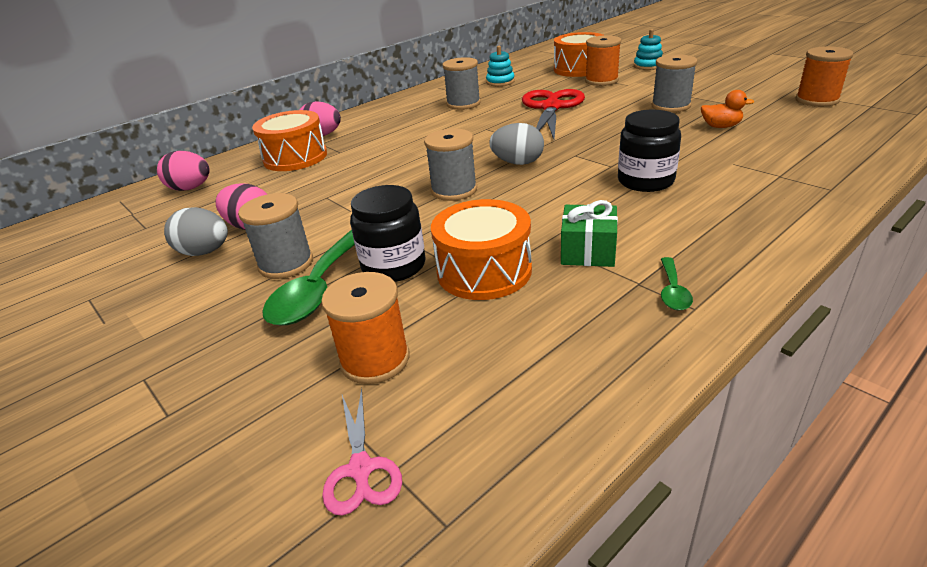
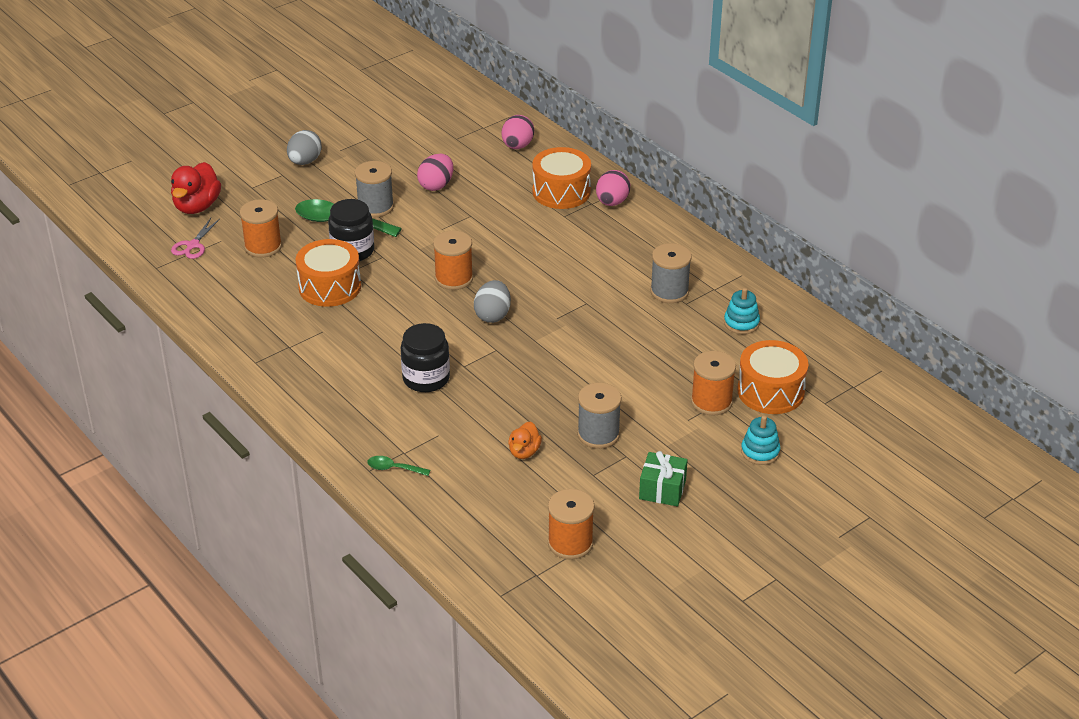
camera: 90 degrees right, 5 degrees up
(204, 498) = (197, 206): none -> red duck
(205, 252) = (406, 171): grey egg -> grey egg (305, 161)
(361, 469) = (193, 245): pink scissors -> pink scissors turned 60 degrees counterclockwise
(454, 190) = (454, 278): grey spool -> orange spool
(551, 107) = (630, 351): red scissors -> none
(588, 251) = (333, 332): green gift -> green gift (662, 489)
(672, 291) = (274, 358): green spoon -> green spoon (394, 468)

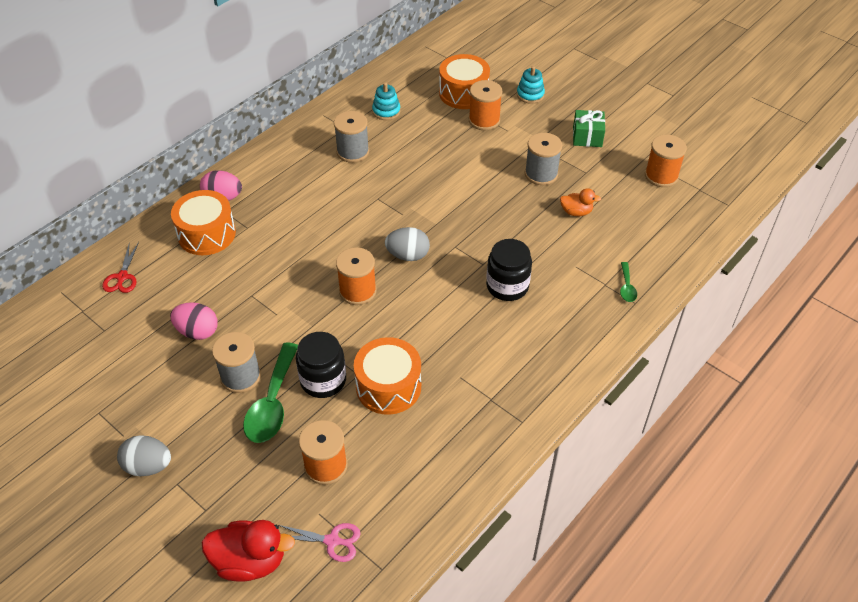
camera: 100 degrees left, 10 degrees up
(517, 146) = (122, 277): pink egg -> red scissors

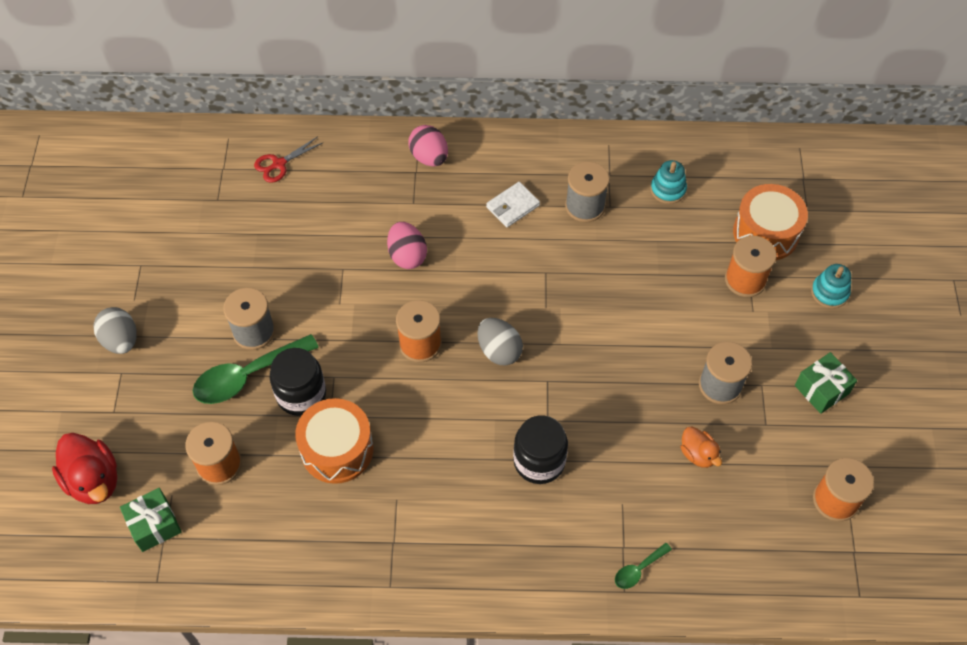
camera: 50 degrees right, 10 degrees up
(197, 331) = (271, 263): pink egg -> pink egg (407, 256)
(207, 234) = (378, 181): orange drum -> none
(311, 183) = (513, 206): none -> white wallet
(332, 541) = (154, 525): pink scissors -> green gift

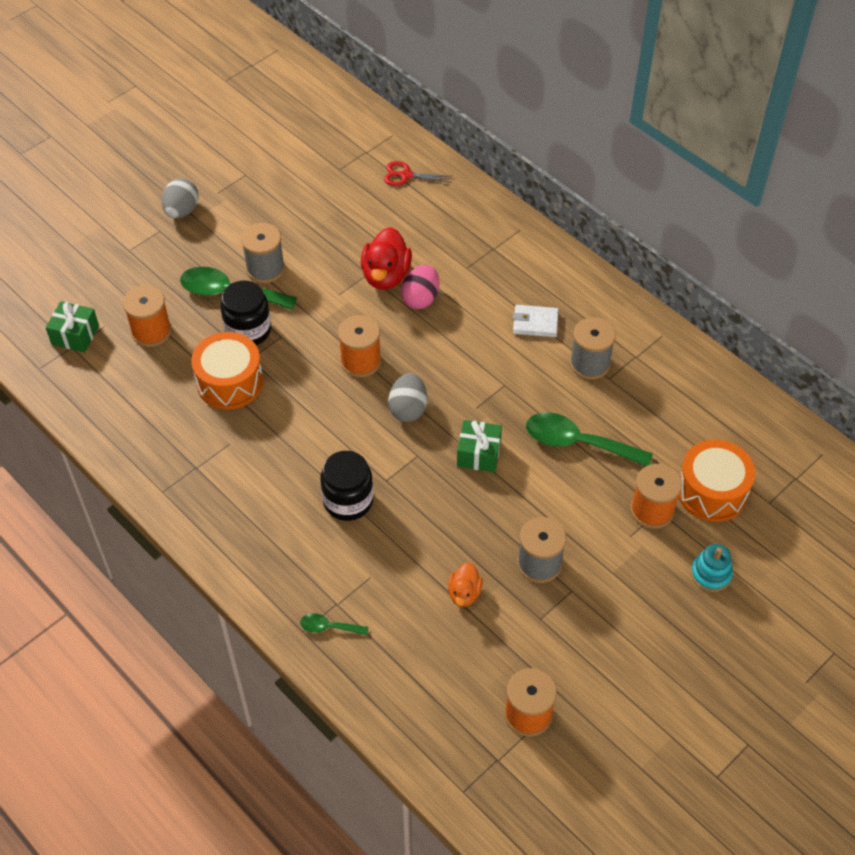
camera: 45 degrees right, 5 degrees down
(93, 480) = (73, 281): red duck -> red duck (386, 275)
(429, 157) = (515, 246): pink egg -> none
(644, 272) = (578, 442): none -> green spoon
(668, 189) = (670, 401): turquoise stacking toy -> none
(821, 389) = (615, 633): green gift -> green gift (478, 454)

